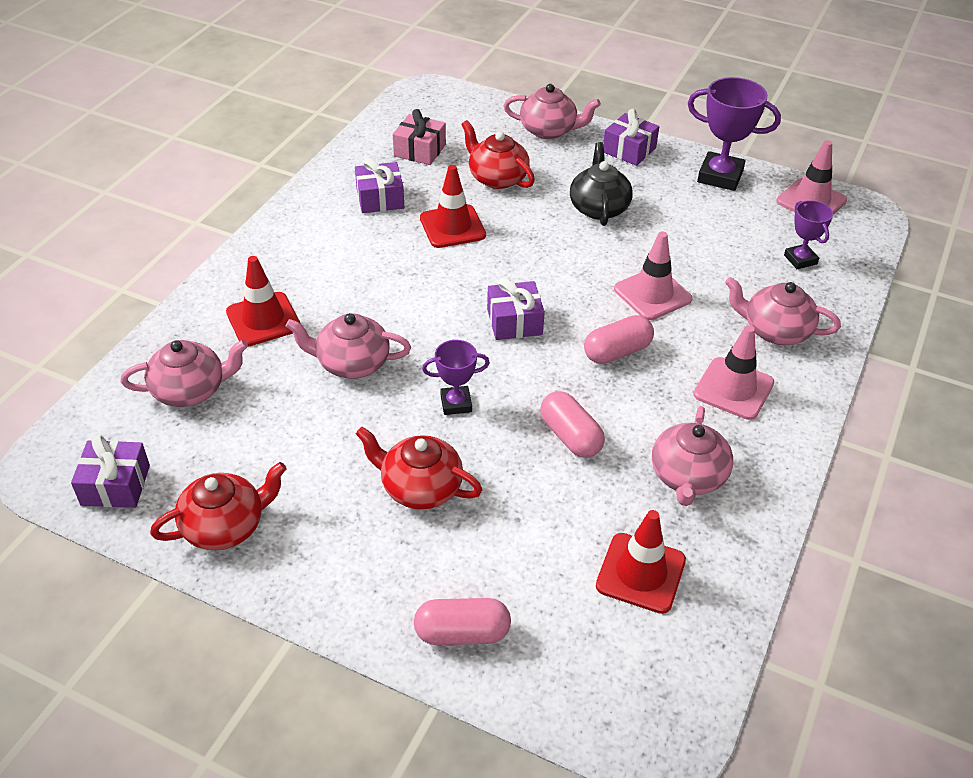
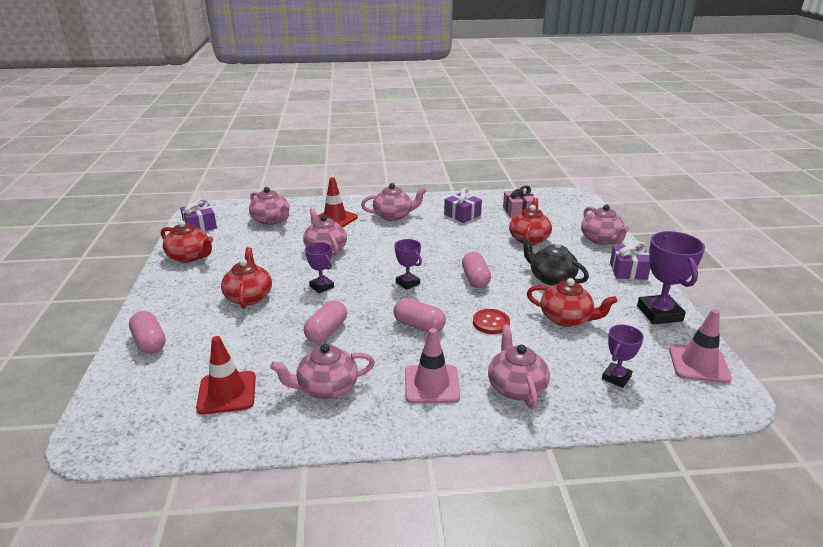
camera: 60 degrees right, 15 degrees down
(316, 258) = (394, 215): none -> pink teapot
(452, 227) = (466, 240): red traffic cone -> none
(514, 322) = (407, 283): purple gift -> purple trophy
(553, 263) = (475, 279): none -> pink capsule
(599, 208) = (551, 278): black teapot -> black teapot turned 105 degrees counterclockwise
(652, 294) = (491, 323): pink traffic cone -> red button
(684, 238) = (566, 318): none -> red teapot

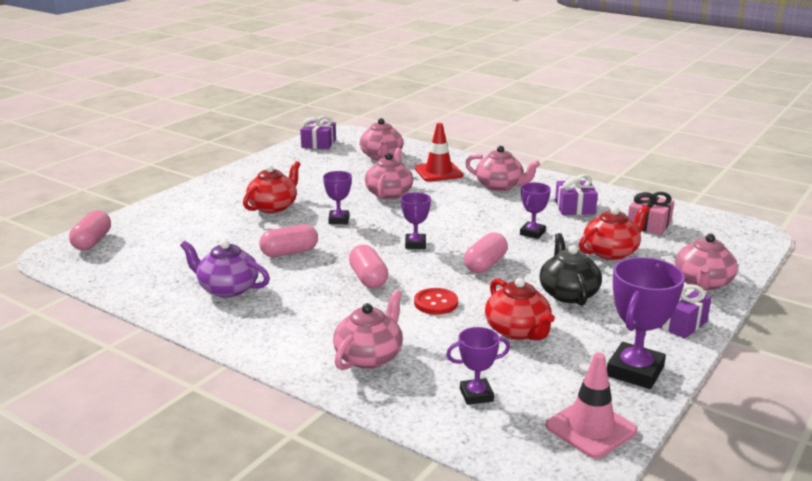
camera: 40 degrees right, 5 degrees down
(150, 342) = (165, 211): pink capsule -> pink capsule (92, 242)
(190, 257) = (276, 164): red teapot -> none
(227, 393) = (162, 262): red traffic cone -> none
(326, 388) = (227, 288): pink teapot -> purple teapot
(431, 384) = (305, 322): pink traffic cone -> none
(466, 243) = (532, 233): none -> purple trophy

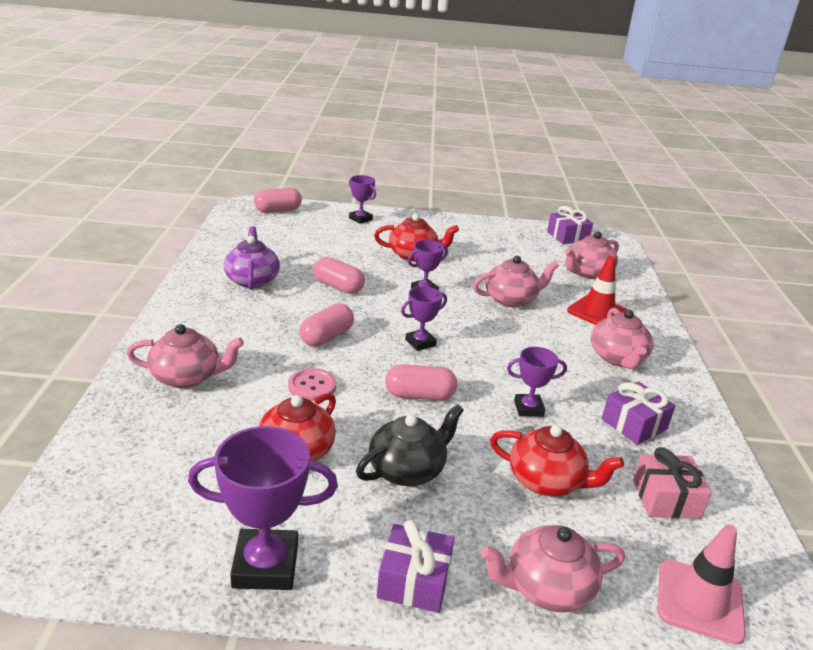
camera: 55 degrees right, 5 degrees up
(436, 303) = (312, 386): red button -> pink button
(476, 395) = (153, 456): purple trophy -> purple trophy (360, 219)
(591, 428) = (125, 554): pink traffic cone -> pink traffic cone (699, 601)

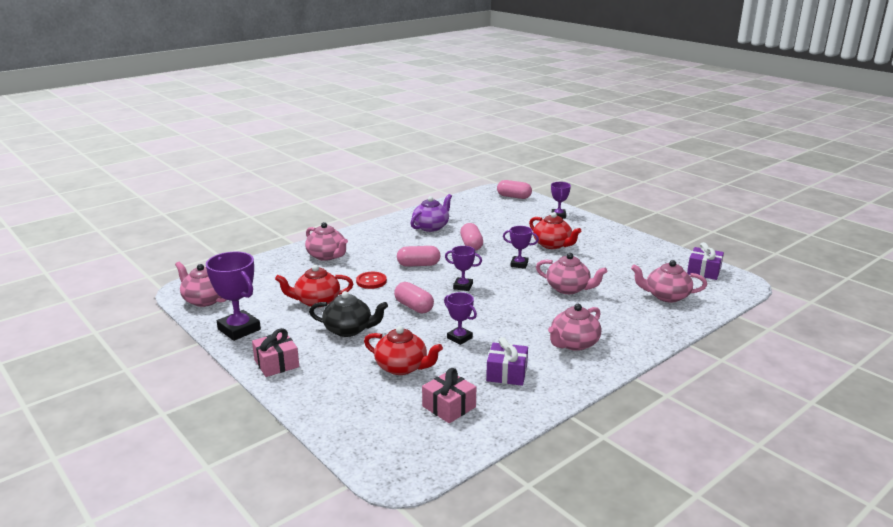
camera: 50 degrees right, 5 degrees down
(312, 386) = (371, 281): pink button -> red button
(414, 581) = (276, 363): purple gift -> pink gift
(547, 481) = (402, 367): red teapot -> red teapot turned 45 degrees counterclockwise
(547, 588) = (320, 397): pink teapot -> pink teapot (204, 300)
(598, 312) = (618, 318): red traffic cone -> none
(699, 601) = (374, 443): pink traffic cone -> none

